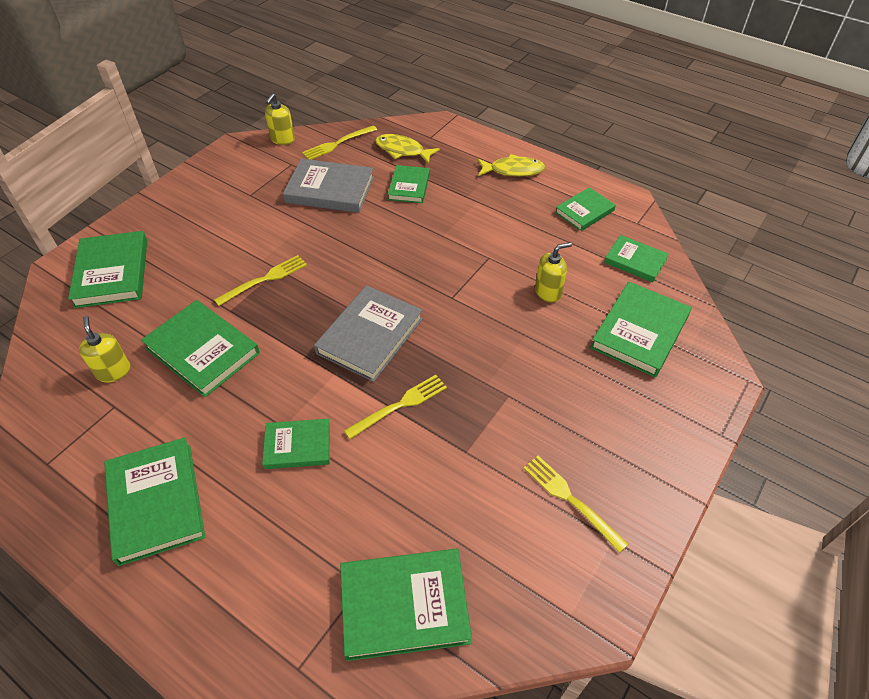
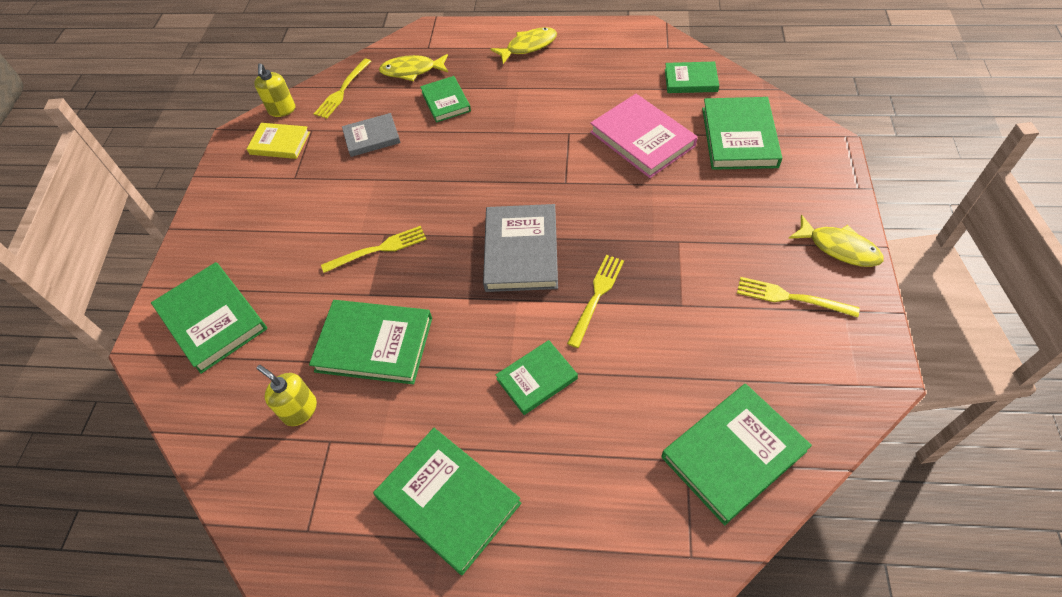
camera: 25 degrees left, 5 degrees up
(261, 164) = (280, 143): none -> yellow book
(265, 279) = (379, 249): yellow fork -> yellow fork turned 45 degrees clockwise
(330, 190) = (372, 137): grey book -> grey book, size x0.61
(548, 292) = (642, 139): yellow soap dispenser -> pink book
(584, 211) = (617, 56): green book -> none
(655, 480) = (839, 248): none -> yellow fish

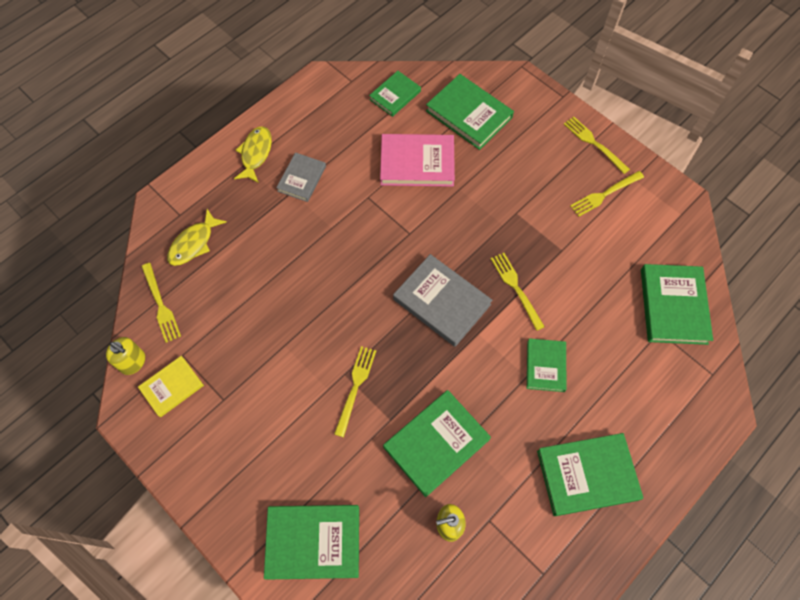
camera: 55 degrees left, 10 degrees up
(372, 137) = (238, 319): grey book -> grey book (302, 179)
(446, 101) = (254, 245): green book -> none
(839, 248) = (593, 143): yellow fish -> yellow fork

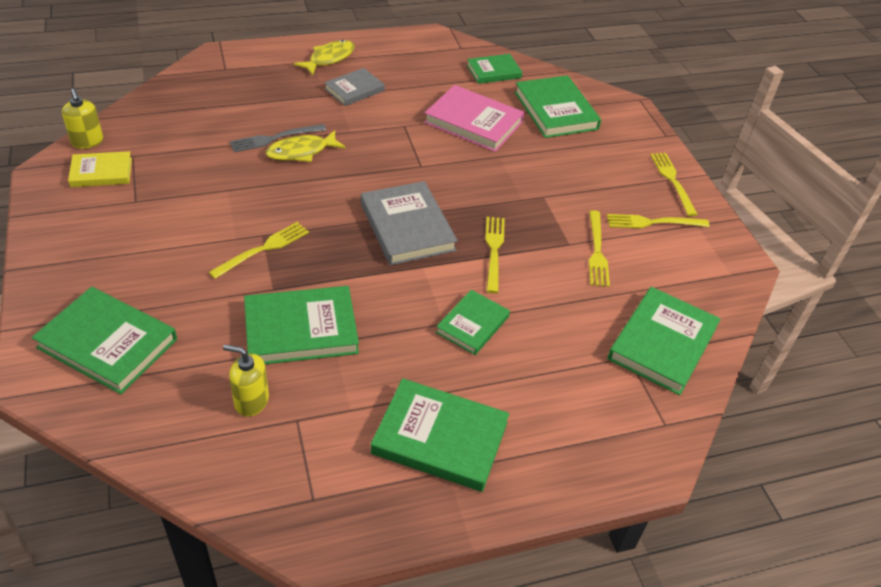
camera: 25 degrees right, 20 degrees down
(161, 305) = (149, 117): yellow fork -> yellow fork (597, 252)
(194, 243) = (218, 91): yellow fish -> yellow fish (301, 152)
(279, 270) = (274, 139): none -> grey fork

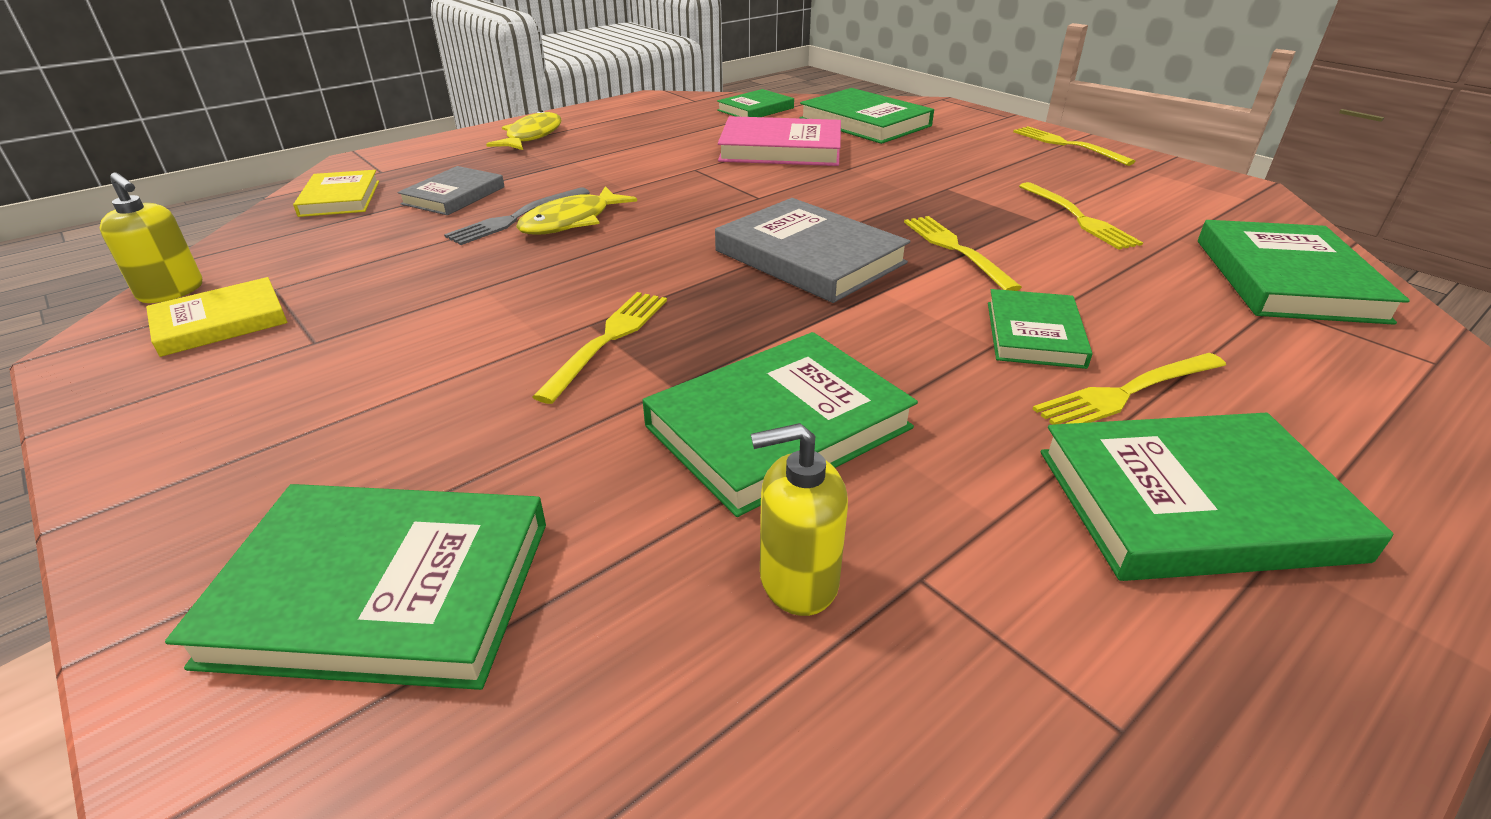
camera: 20 degrees left, 10 degrees down
(192, 89) = (340, 198): none -> yellow book
(354, 90) = (593, 153): grey book -> grey book (454, 195)
(652, 222) = (1098, 180): yellow fork -> yellow fork (1126, 393)

